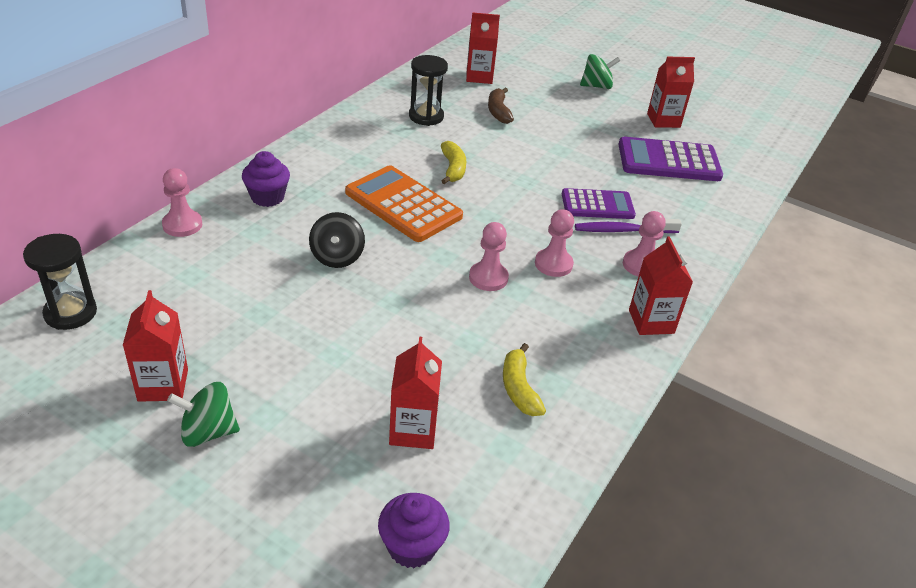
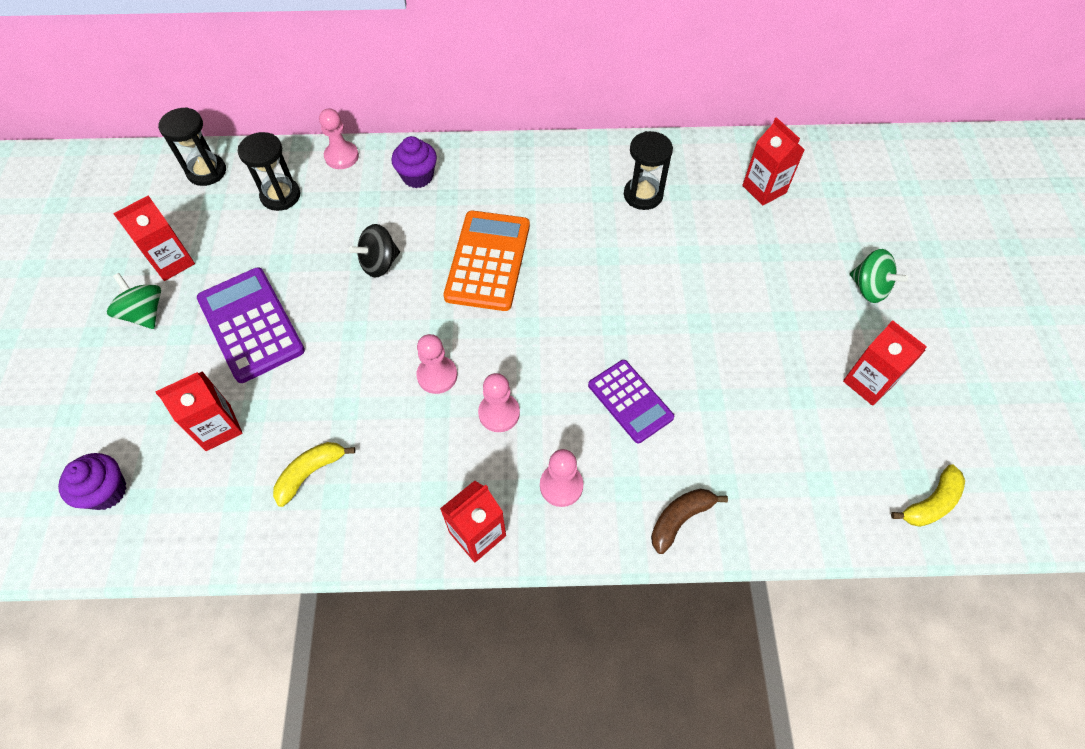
camera: 60 degrees right, 20 degrees up
(177, 279) = (280, 196): none -> black hourglass
(453, 169) = (577, 262): yellow banana -> yellow banana (930, 503)
(498, 111) = (715, 239): brown banana -> brown banana (680, 519)
(624, 230) = (607, 444): purple toothbrush -> none
(669, 161) = (784, 426): purple calculator -> purple calculator (251, 325)

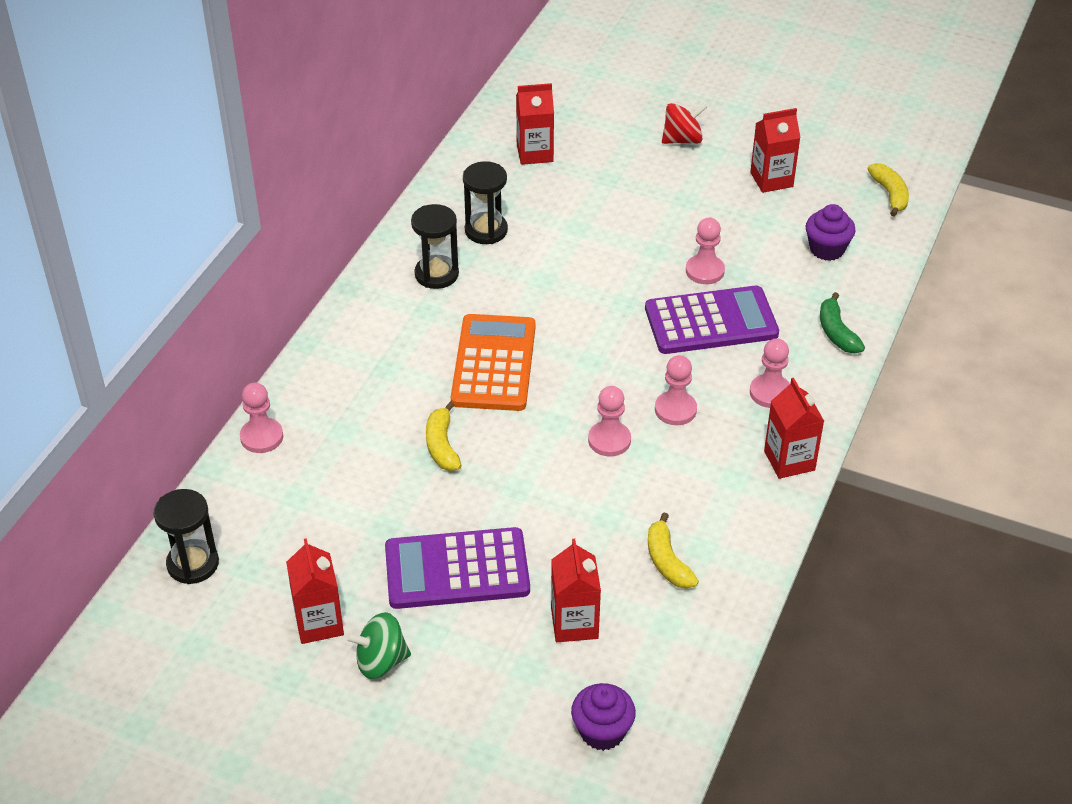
camera: 65 degrees left, 15 degrees down
(280, 196) = (284, 504): black hourglass -> black hourglass (436, 274)
(379, 263) = (442, 445): black spinning top -> yellow banana
(417, 176) = (340, 383): purple cupcake -> purple cupcake (827, 249)
(488, 261) = (493, 363): orange calculator -> orange calculator turned 60 degrees clockwise
(630, 401) = (711, 321): purple calculator -> purple calculator, size x1.53
(680, 519) = (836, 332): brown banana -> green banana
(696, 372) = (705, 271): none -> pink pawn
(869, 288) = (682, 140): green spinning top -> red spinning top

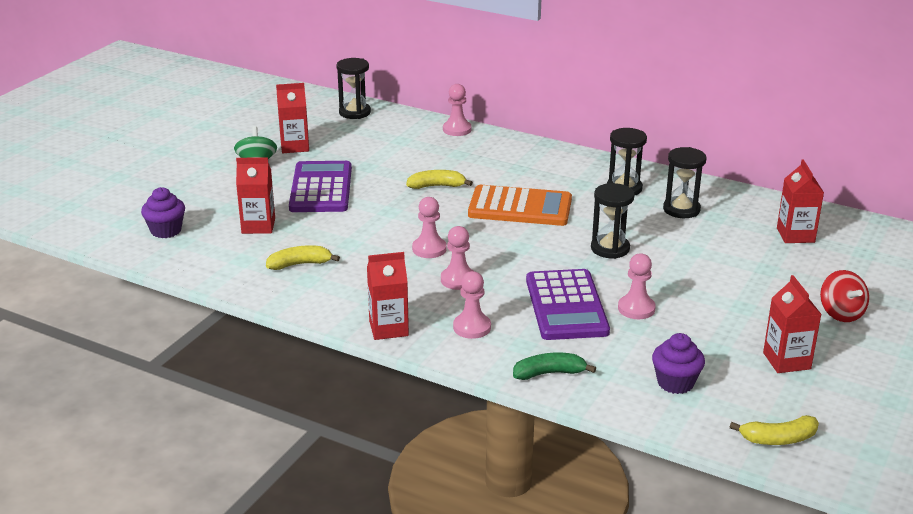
camera: 95 degrees right, 15 degrees down
(584, 288) = (610, 248): none -> black hourglass

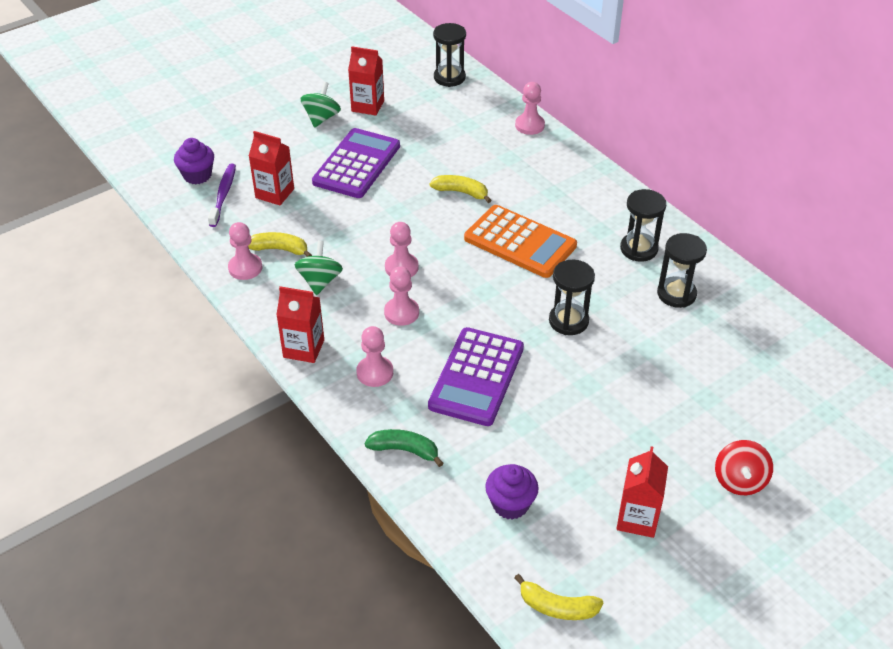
camera: 25 degrees right, 15 degrees up
(206, 238) = (223, 195): none -> purple toothbrush
(360, 277) = (320, 281): none -> green spinning top
(636, 309) = (539, 403): pink pawn -> pink pawn (245, 268)
(795, 235) = (770, 365): red carton -> none

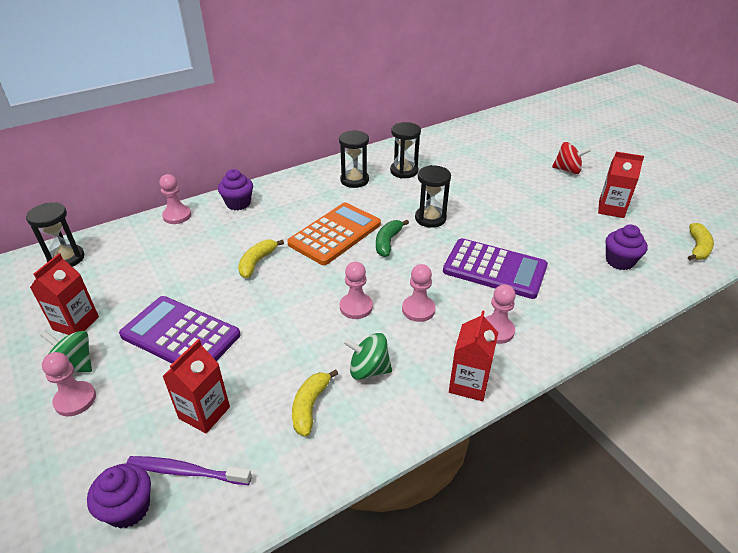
camera: 85 degrees left, 5 degrees down
(245, 268) = (337, 441): pink pawn -> pink pawn (75, 400)
(405, 450) = (584, 314): green banana -> green banana (388, 242)
(562, 162) = (238, 203): none -> purple cupcake

